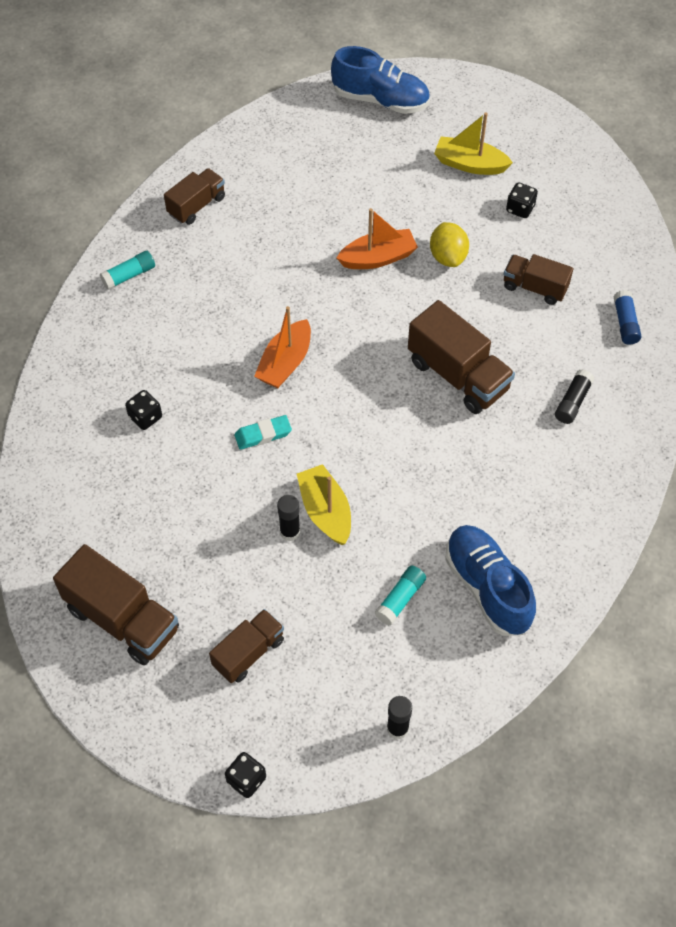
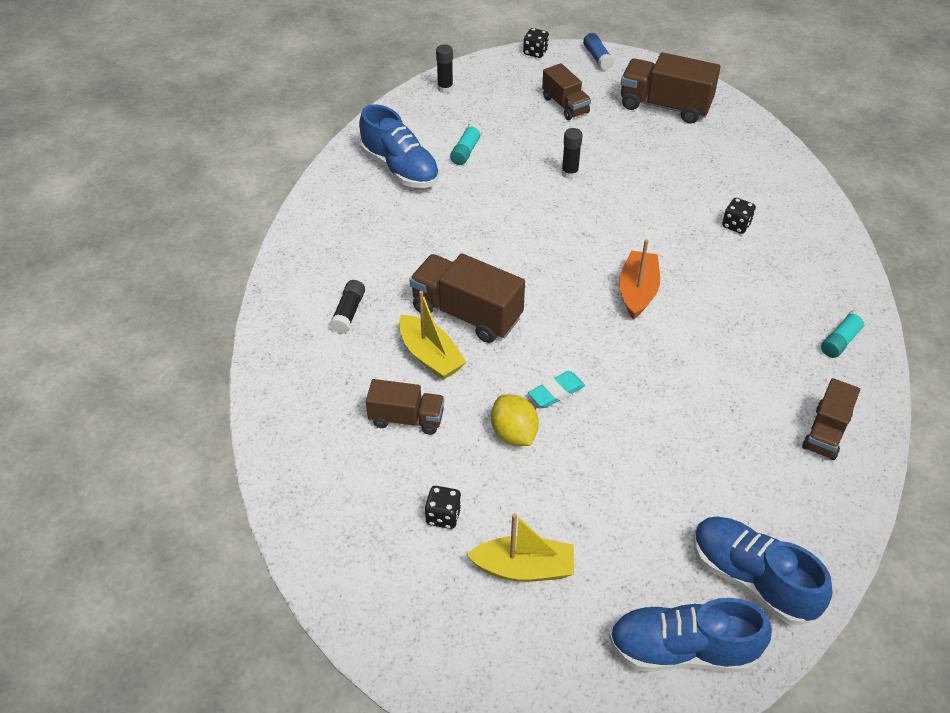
camera: 165 degrees right, 10 degrees down
(248, 653) = (565, 105): brown truck -> brown truck turned 60 degrees counterclockwise
(263, 434) = (627, 232): turquoise eraser -> turquoise eraser (556, 392)
(313, 126) = (752, 579): none -> blue shoe
(325, 511) = (547, 191): yellow boat -> yellow boat (430, 356)
(378, 258) = (591, 415): orange boat -> none
(625, 323) = (300, 400): blue glue stick -> blue glue stick (597, 58)

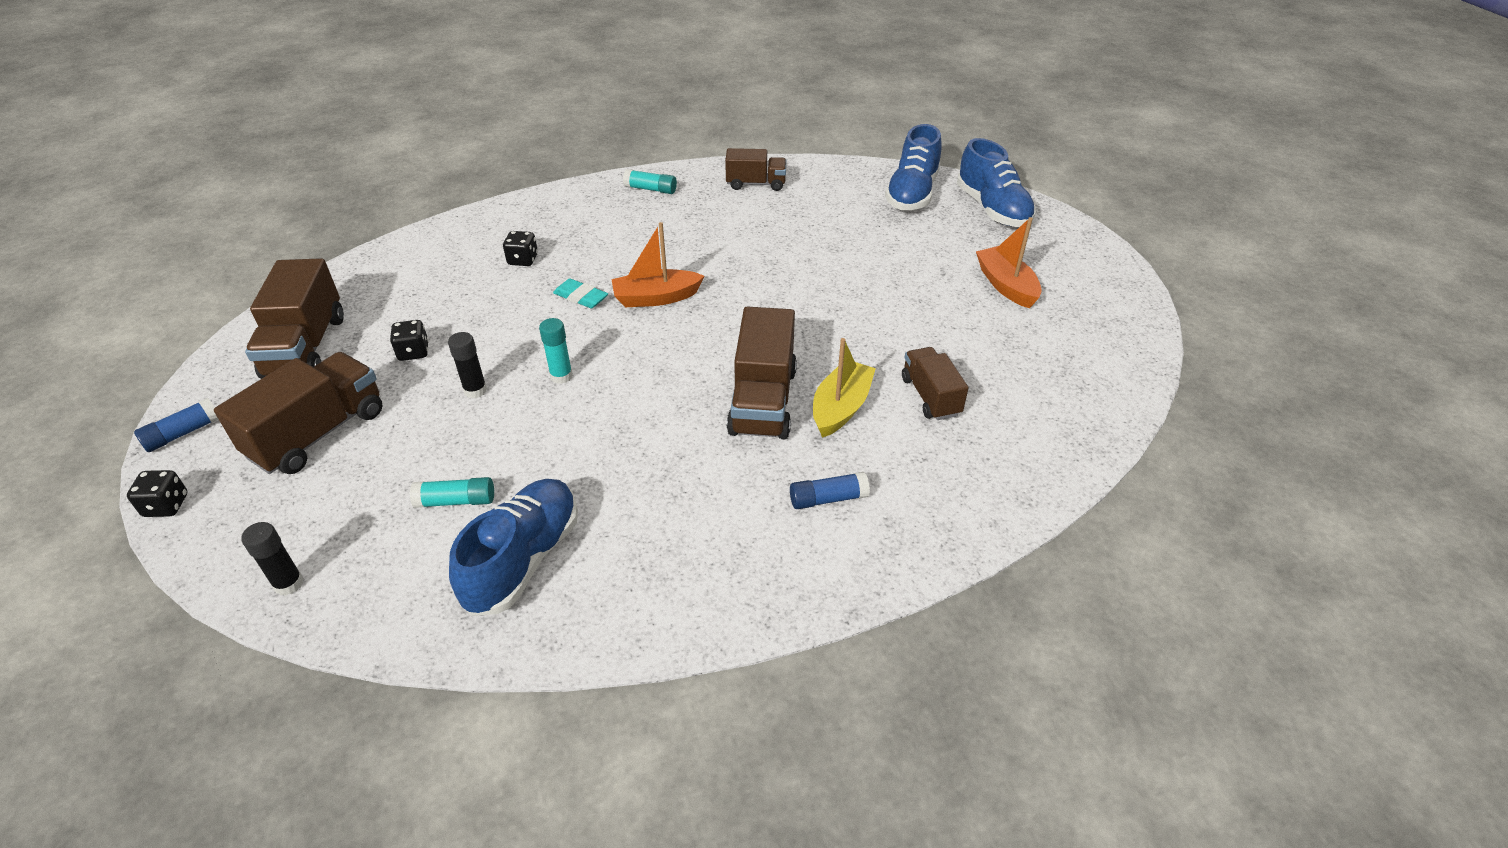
camera: 115 degrees left, 5 degrees down
(348, 312) = (828, 499): black glue stick -> blue glue stick
(443, 516) = (1005, 339): black dice -> black dice (413, 352)
(513, 434) = (887, 325): yellow lemon -> none
(524, 568) = (1006, 285): yellow boat -> orange boat
(556, 392) = (820, 314): turquoise eraser -> turquoise eraser (581, 297)
(561, 216) = (561, 376): none -> turquoise glue stick
(565, 105) = (318, 434): brown truck -> brown truck, size x1.61

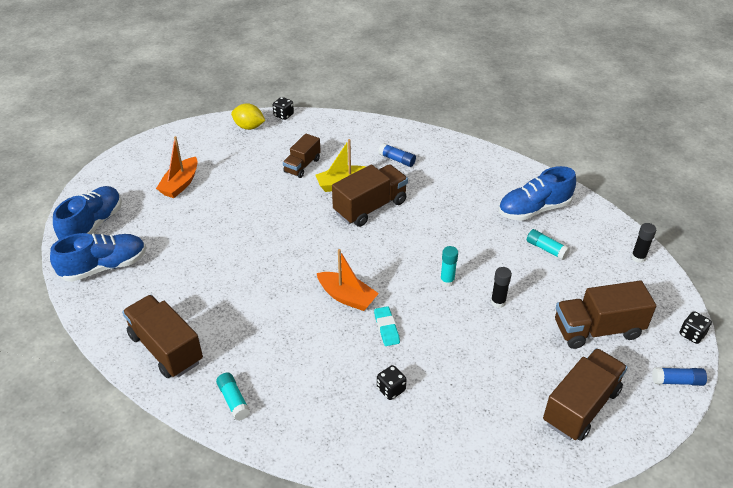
camera: 135 degrees left, 0 degrees up
(413, 352) = (515, 353): black dice -> black dice (283, 115)
(756, 184) = (166, 348): brown truck -> brown truck, size x1.61
(1093, 400) = (249, 127): none -> yellow lemon

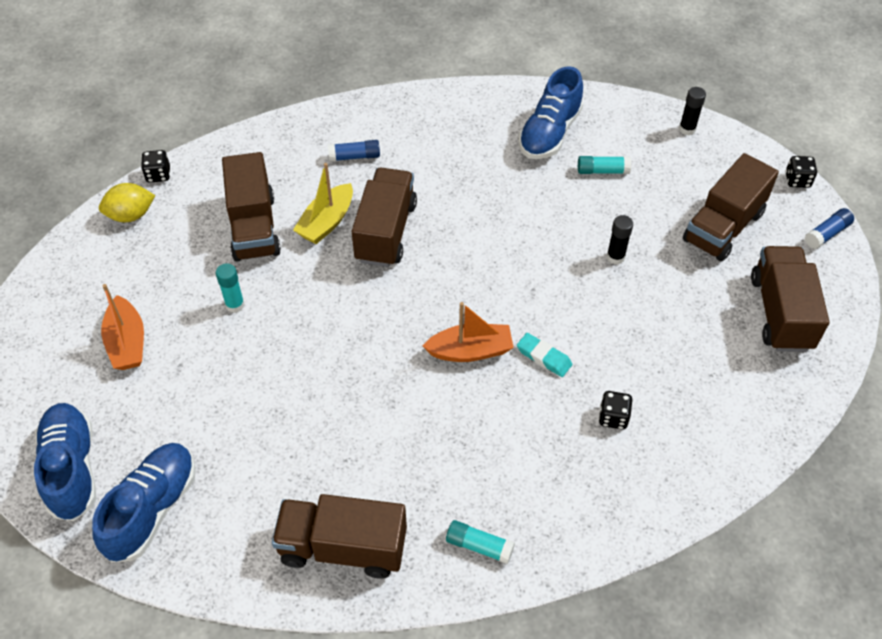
camera: 40 degrees left, 10 degrees up
(302, 165) = (254, 227): brown truck -> brown truck, size x1.61
(447, 281) = (548, 266): turquoise glue stick -> turquoise glue stick (235, 305)

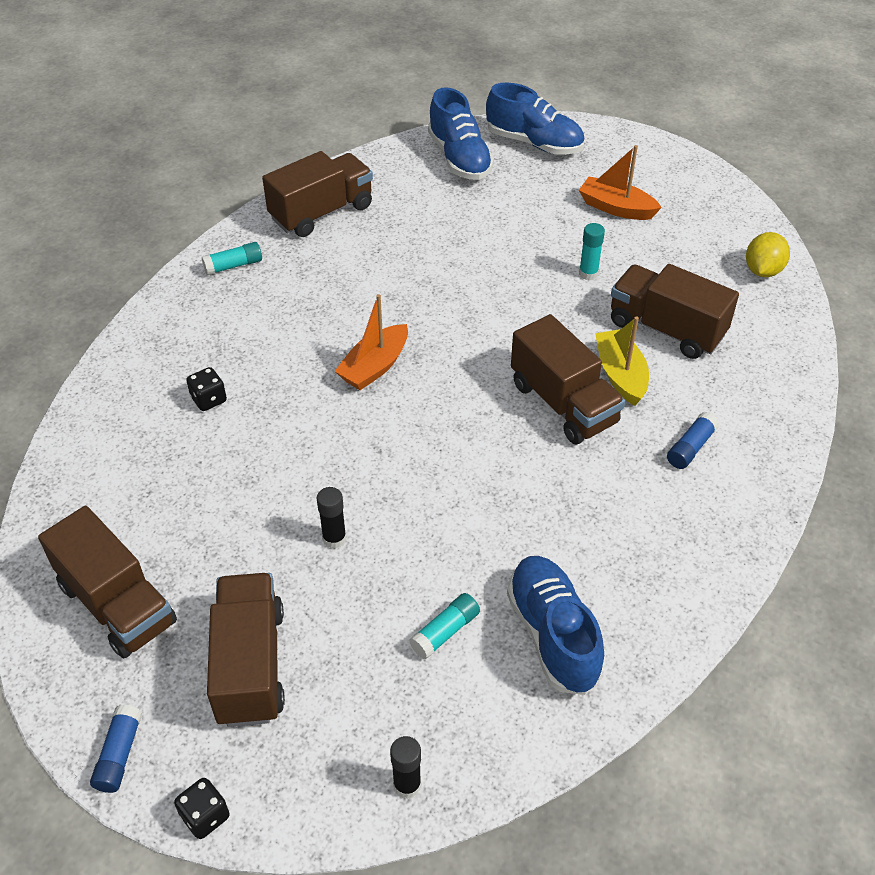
camera: 135 degrees right, 5 degrees down
(158, 175) = (803, 309): black dice -> none
(544, 357) = (310, 403): turquoise eraser -> none

